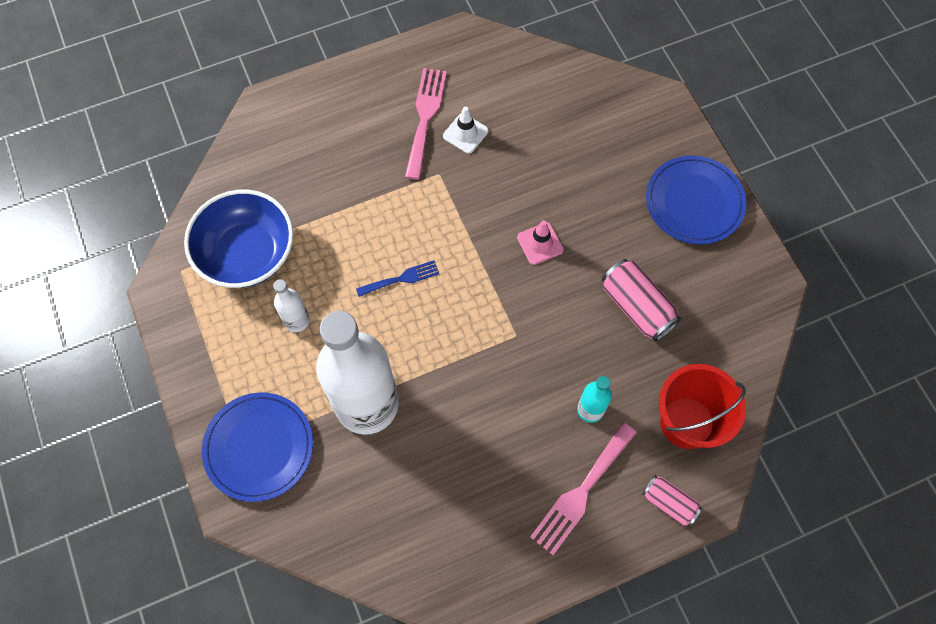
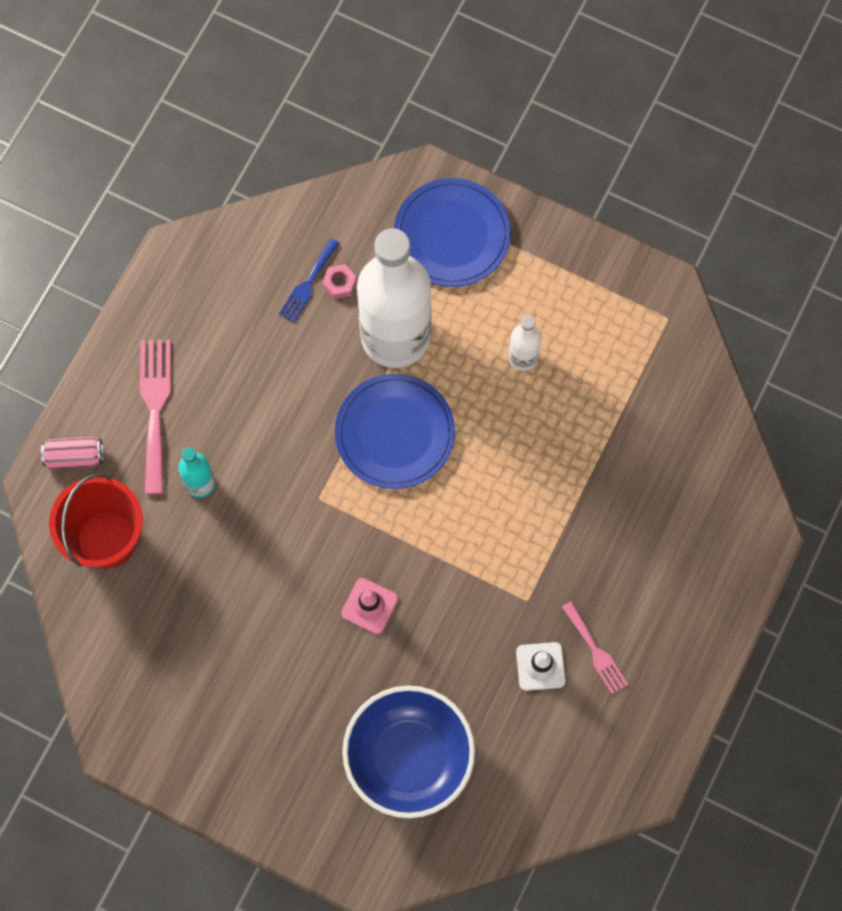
camera: 140 degrees right, 5 degrees up
(247, 253) = (626, 379): blue bowl -> blue bowl (408, 757)
(370, 477) = (339, 284): none -> pink nut
(401, 278) = (467, 468): blue fork -> blue fork (308, 284)
(425, 117) = (596, 651): pink fork -> pink fork, size x0.60
(636, 307) = (230, 614): pink can -> none
(694, 202) = (254, 774): blue plate -> blue plate (395, 433)

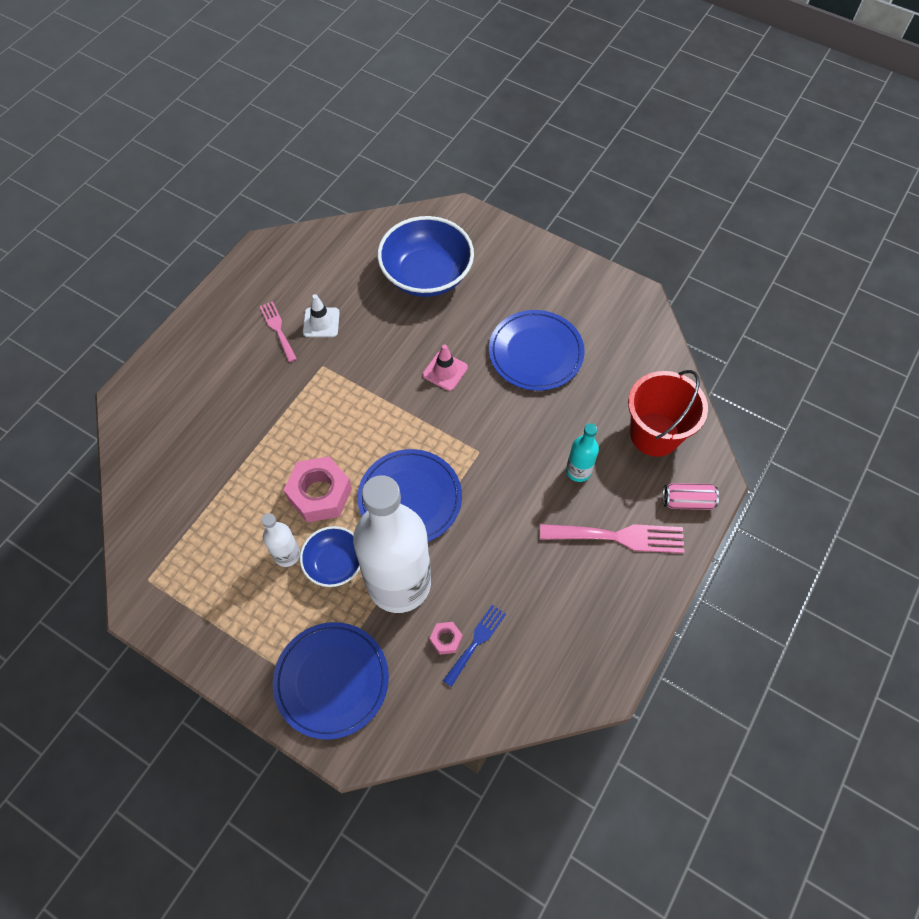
camera: 175 degrees left, 10 degrees down
(155, 408) = (619, 537): pink fork -> pink fork turned 90 degrees counterclockwise
(254, 643) = (535, 353): none -> blue plate
(469, 352) = (334, 563): none -> blue bowl
(499, 430) = (320, 494): none -> pink nut

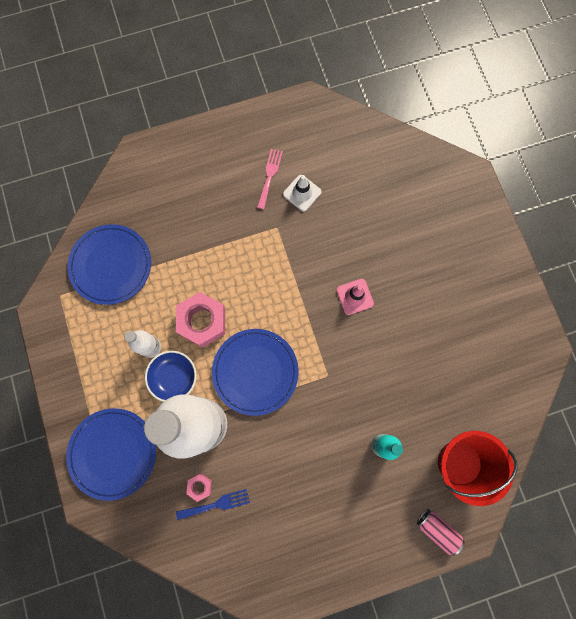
camera: 40 degrees right, 15 degrees up
(426, 275) = (404, 210): blue bowl -> none
(535, 353) = (429, 333): blue plate -> blue plate (111, 265)
(619, 537) = (368, 514): pink fork -> none

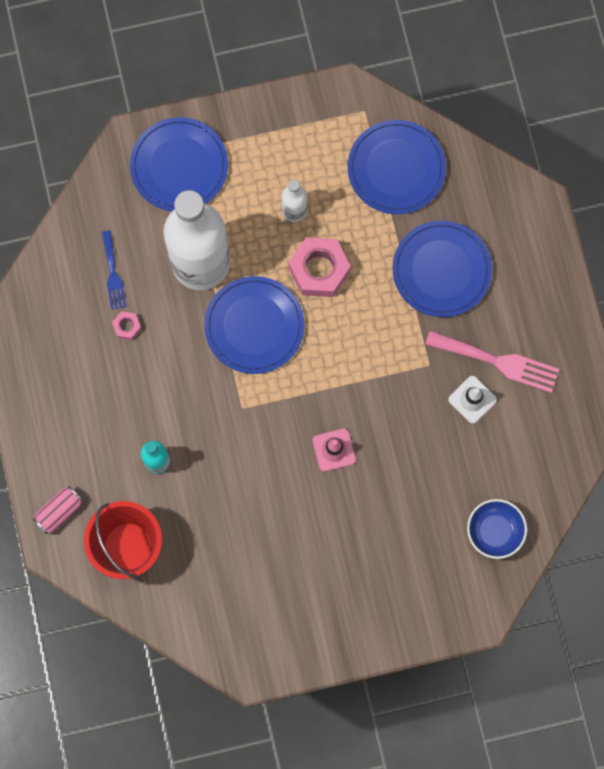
camera: 95 degrees right, 0 degrees up
(174, 377) = (256, 235): blue bowl -> blue bowl (495, 531)
(197, 223) = (441, 270): none -> blue plate
(200, 486) = (134, 257): pink nut -> pink nut (127, 327)
(269, 176) = (498, 361): pink fork -> pink fork, size x1.65

